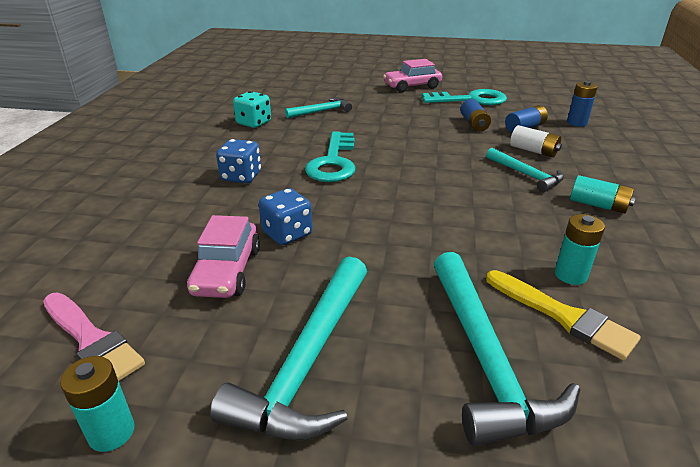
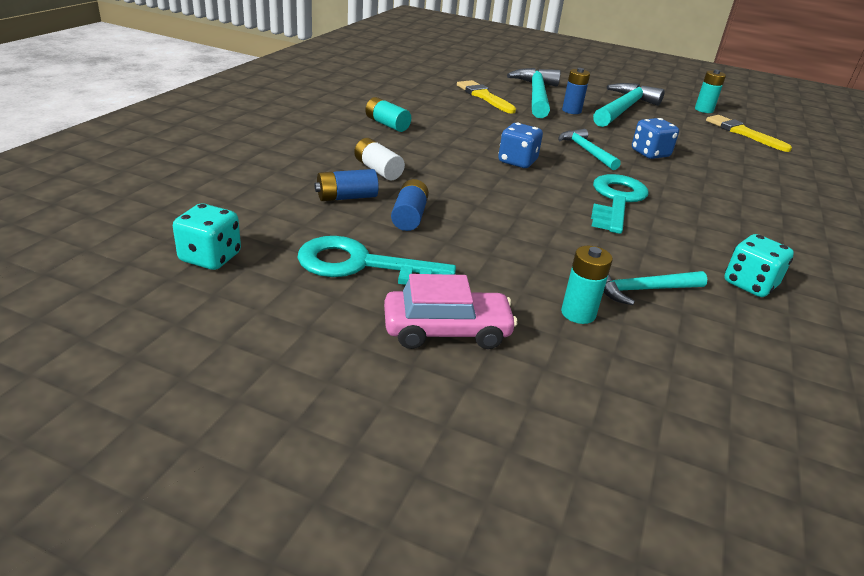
camera: 170 degrees left, 0 degrees up
(91, 340) = (743, 133): pink brush -> yellow brush
(227, 271) = (685, 143): pink car -> none
(241, 177) = (715, 204): blue dice -> blue dice (517, 162)
(526, 175) = (418, 152): turquoise hammer -> turquoise hammer (586, 151)
(540, 92) = (210, 258): none -> turquoise dice
(570, 275) = (460, 105): turquoise battery -> turquoise battery (578, 313)
(576, 123) = (263, 190): blue battery -> blue battery (571, 111)

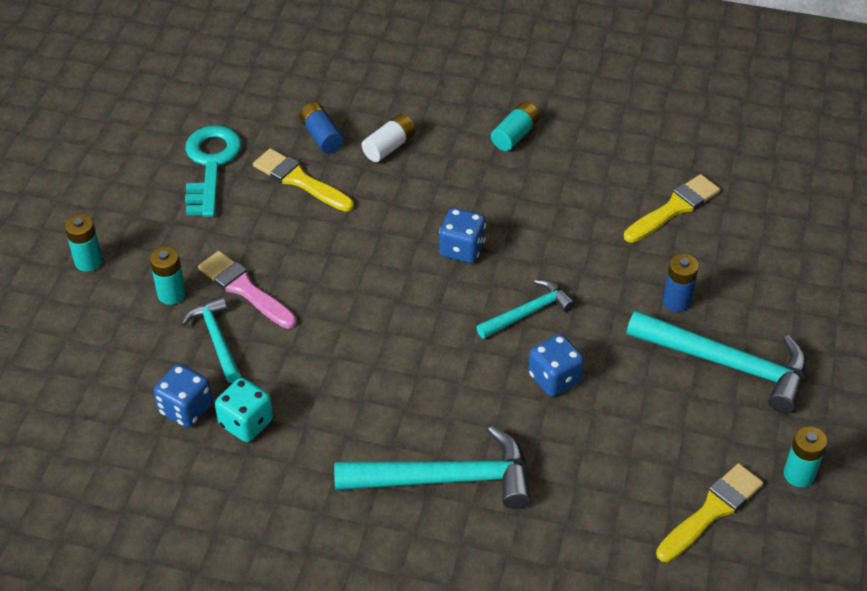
camera: 85 degrees right, 15 degrees up
(210, 258) = (199, 87): turquoise dice -> none
(409, 216) = (299, 180): blue battery -> yellow brush
(446, 331) = (135, 220): pink car -> none
(520, 378) = (88, 261): none -> turquoise battery
(536, 95) = (719, 263): turquoise hammer -> turquoise hammer (445, 479)
(567, 265) = (244, 289): none -> pink brush
(616, 201) = (393, 333): turquoise key -> none
(747, 319) = (186, 409): none -> blue dice

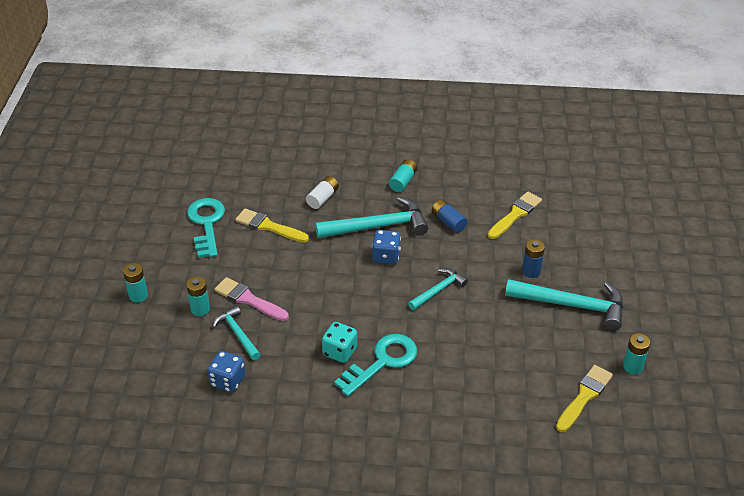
camera: 10 degrees left, 5 degrees down
(246, 423) = (270, 384): turquoise dice -> turquoise dice (340, 351)
(322, 136) = (276, 197): blue battery -> blue battery (448, 222)
(417, 412) = (382, 362): none -> turquoise key
(445, 479) = (410, 401): turquoise hammer -> turquoise hammer (378, 226)
(554, 378) = (465, 329): blue dice -> none

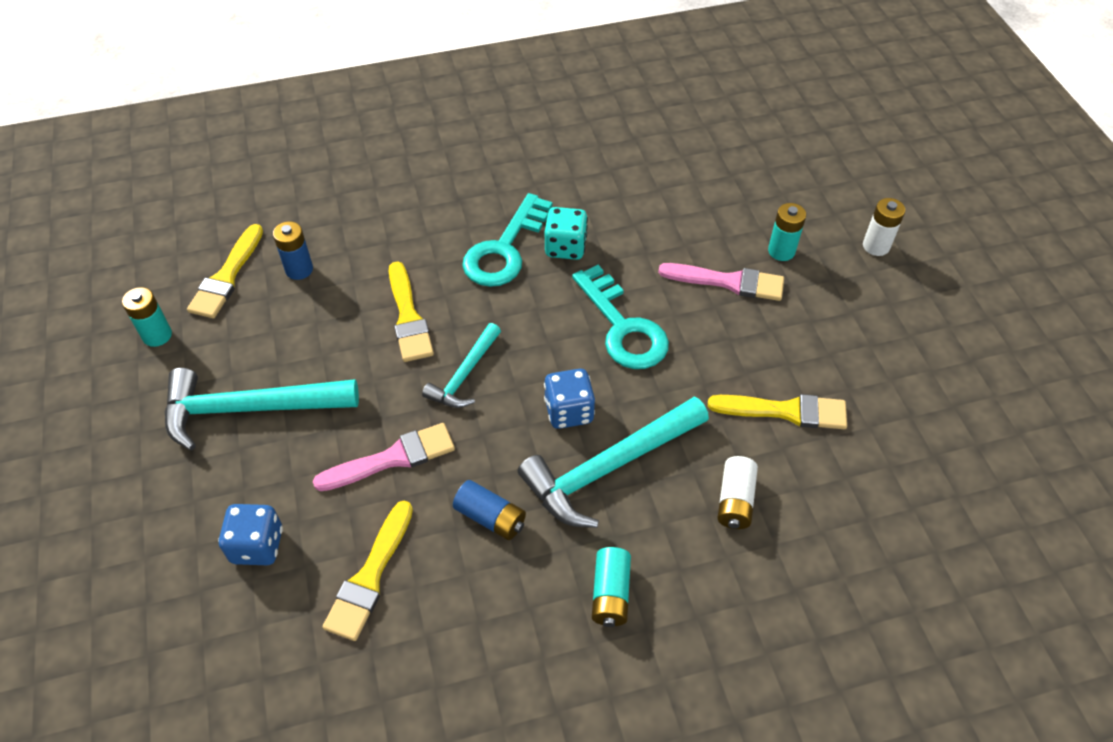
camera: 160 degrees right, 10 degrees up
(138, 295) = (876, 246): turquoise battery -> white battery
(206, 224) = (883, 385): turquoise key -> turquoise key (622, 327)
(228, 381) = (680, 178): blue dice -> blue dice (257, 545)
(238, 333) = (709, 234): turquoise hammer -> none
(463, 333) = (408, 317): none -> yellow brush
(492, 259) = (392, 458): none -> pink brush
(531, 271) = (323, 454): blue battery -> blue battery (299, 269)

